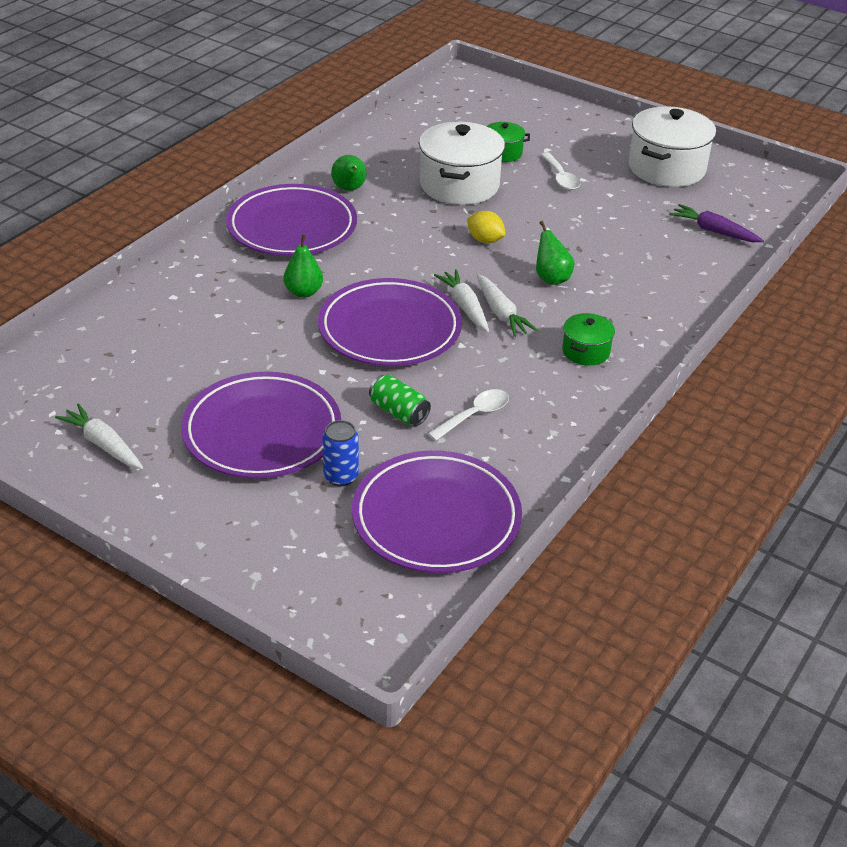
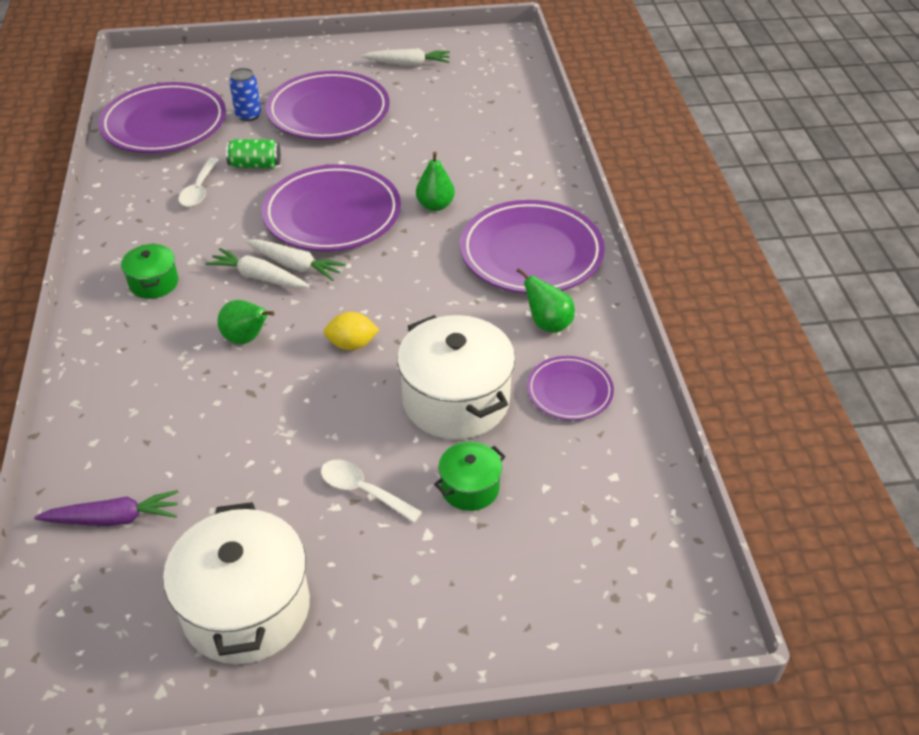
camera: 140 degrees right, 5 degrees up
(390, 158) = (569, 391): none -> purple plate

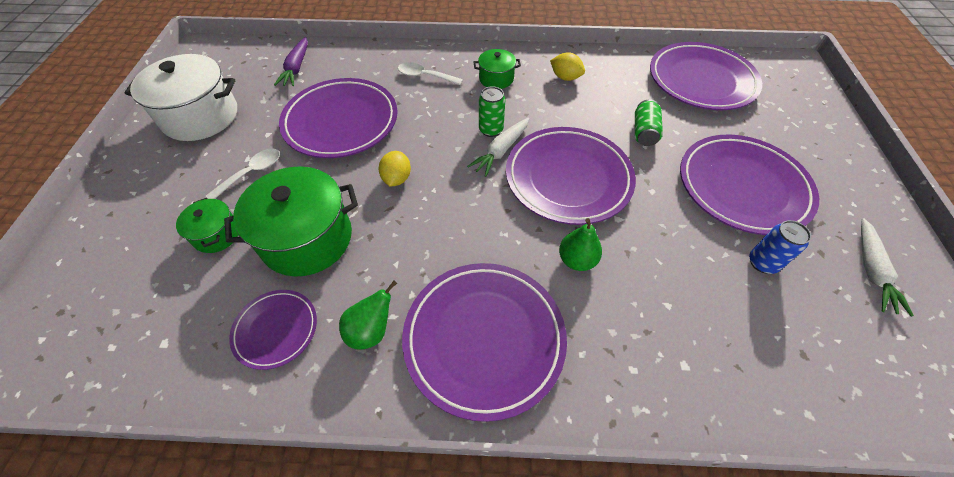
camera: 100 degrees right, 10 degrees up
(154, 223) = (565, 77): none -> yellow lemon
(199, 190) = (607, 100): white spoon -> white spoon (425, 76)
(246, 338) = (424, 122): green pear -> none
(248, 115) = (725, 130): blue can -> blue can (762, 263)
(251, 423) = (341, 122): none -> purple plate
(259, 277) = (491, 130): white carrot -> green can
(456, 400) = (307, 239): white pot -> green pot

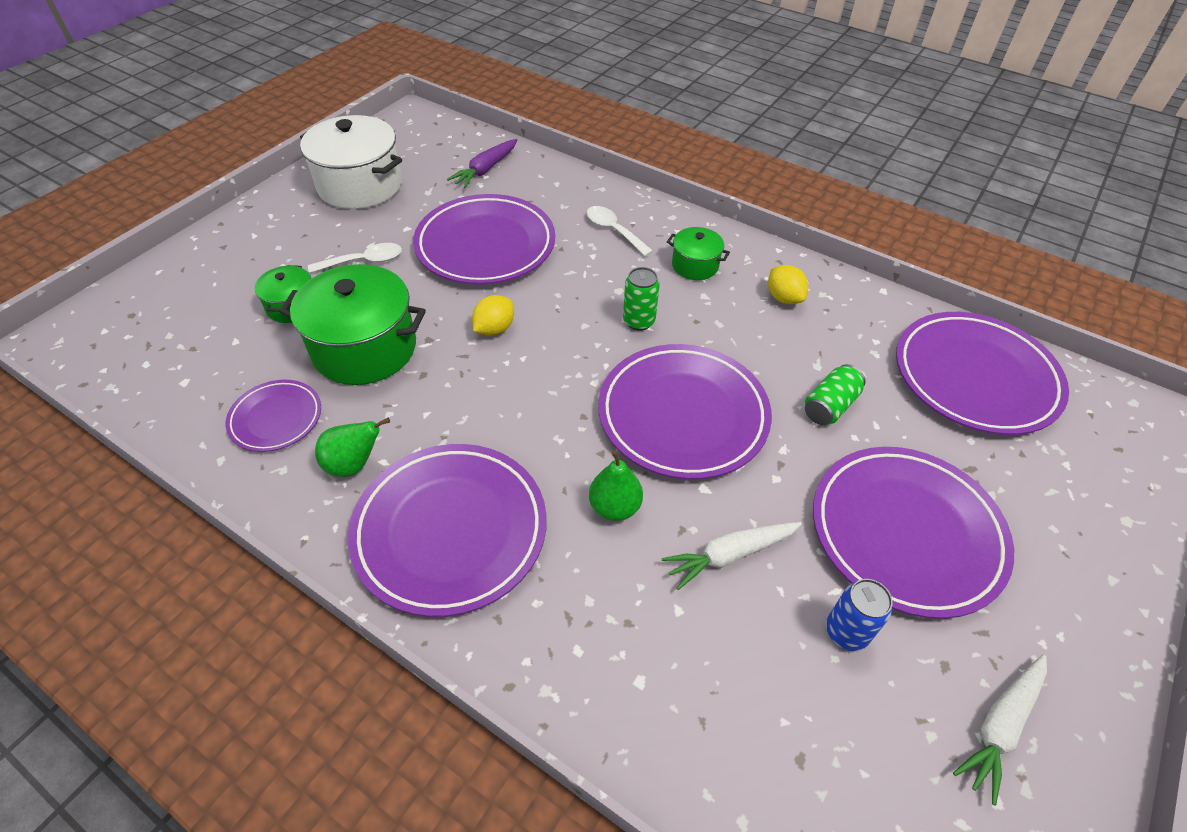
camera: 30 degrees right, 5 degrees down
(501, 151) = (630, 349): white carrot -> white carrot (730, 555)

